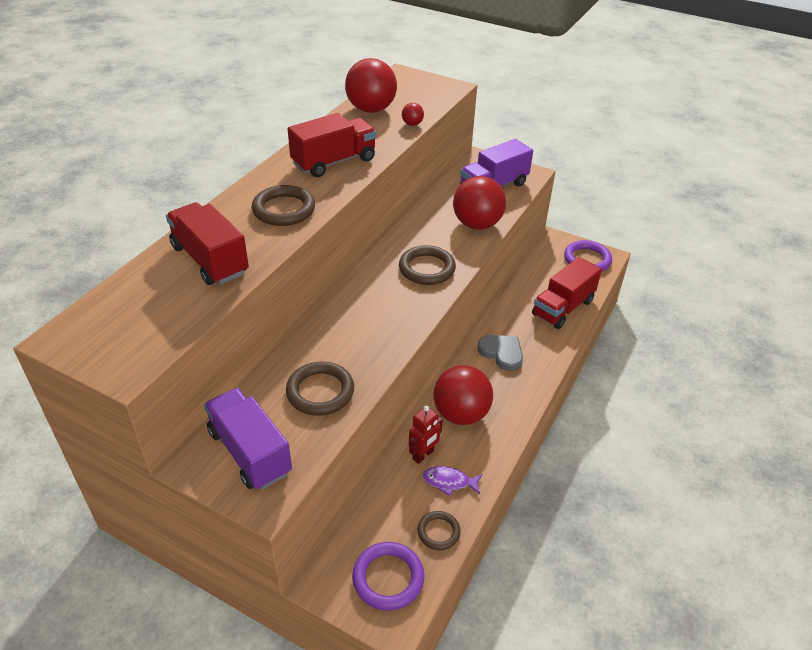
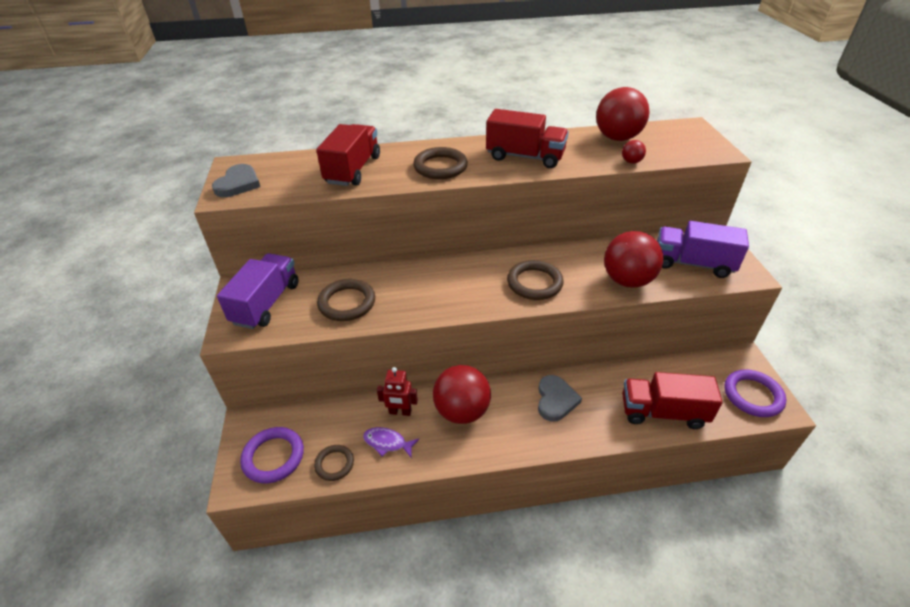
camera: 55 degrees right, 0 degrees up
(115, 349) = (238, 184): none -> grey heart
(449, 482) = (387, 443): purple fish -> purple fish turned 45 degrees counterclockwise

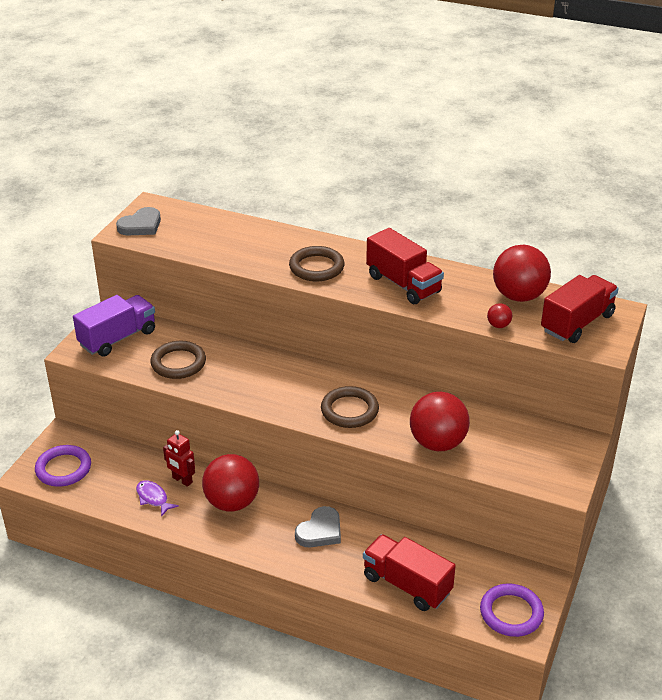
camera: 30 degrees right, 5 degrees down
(334, 464) = (103, 494): brown ring -> none
(353, 170) = (241, 244): red truck -> red truck (577, 323)
(693, 263) = (522, 455): purple truck -> none

